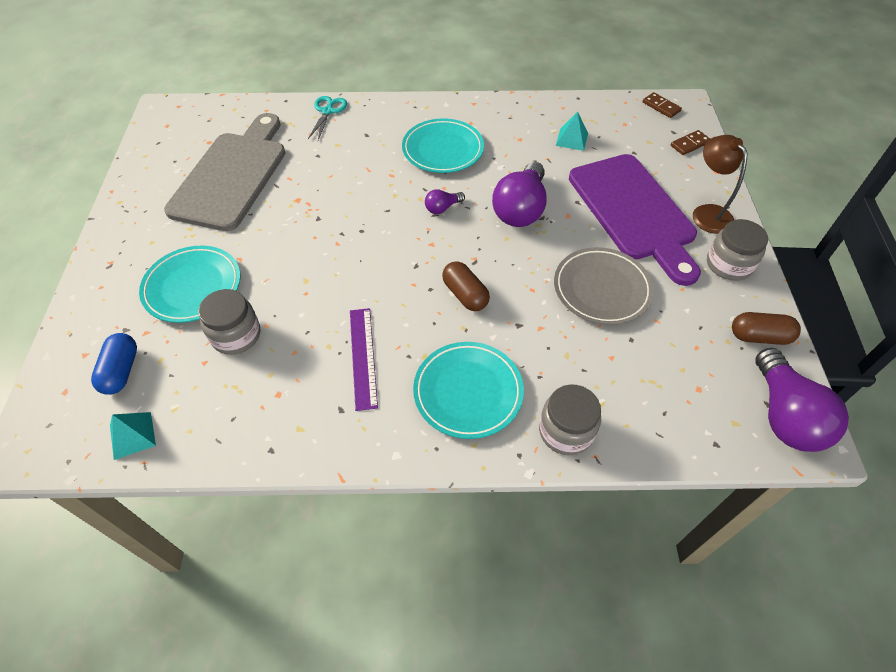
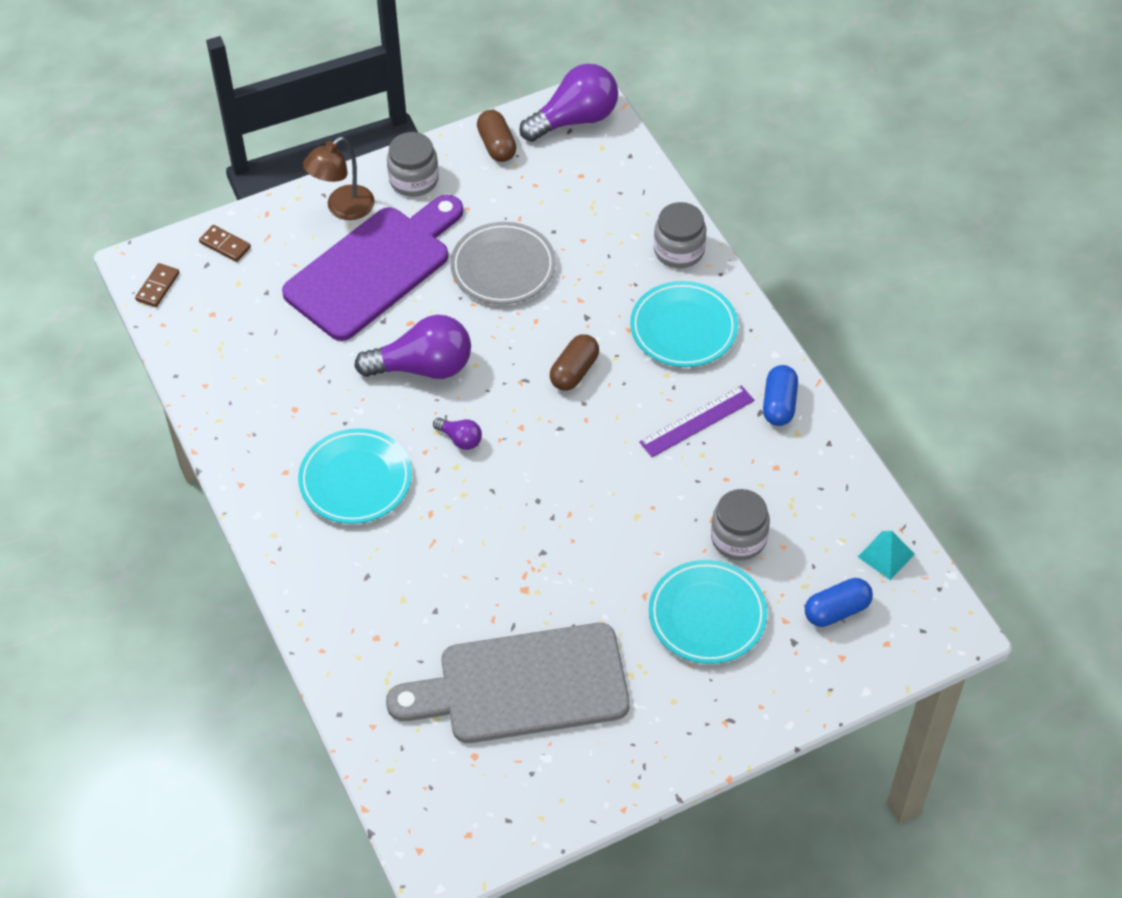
camera: 115 degrees left, 0 degrees up
(328, 111) = (339, 647): turquoise scissors -> none
(338, 429) = (779, 404): none -> blue capsule
(572, 139) = (269, 357): turquoise pyramid -> none

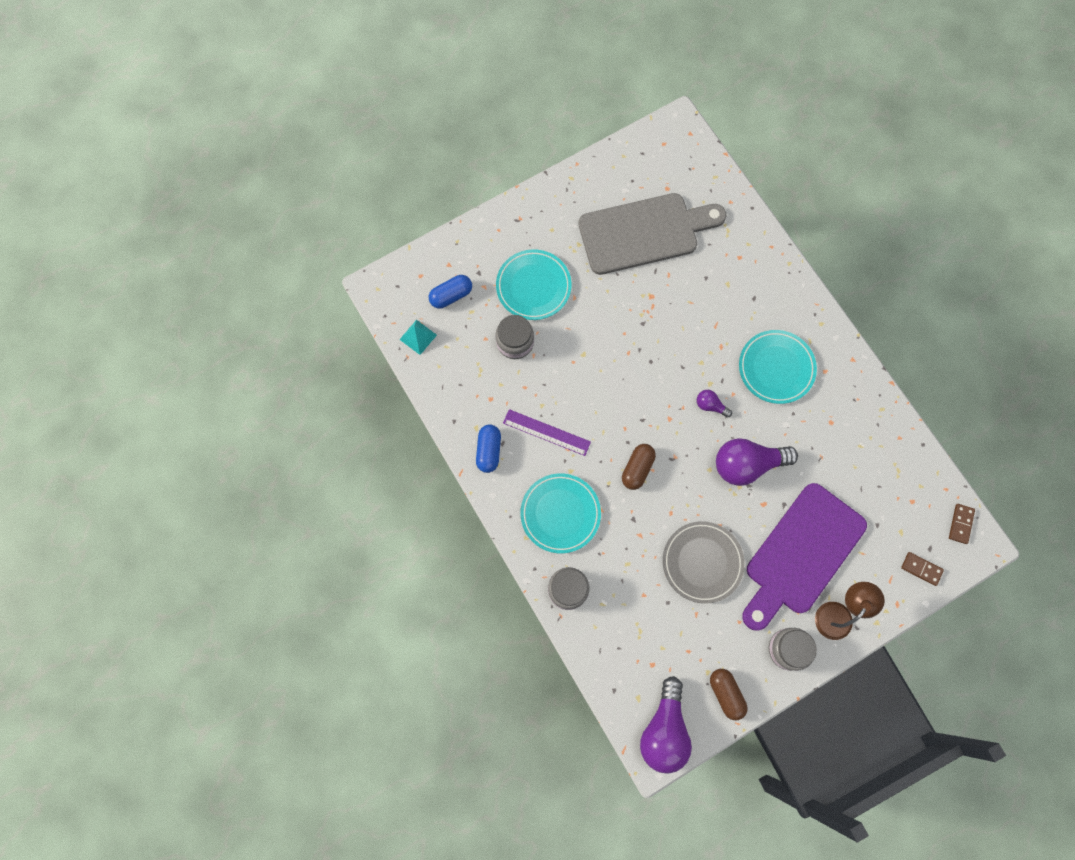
camera: 175 degrees right, 20 degrees up
(575, 119) = (664, 730): purple light bulb -> purple light bulb turned 45 degrees counterclockwise
(697, 421) = (546, 432): purple ruler -> purple ruler turned 60 degrees clockwise

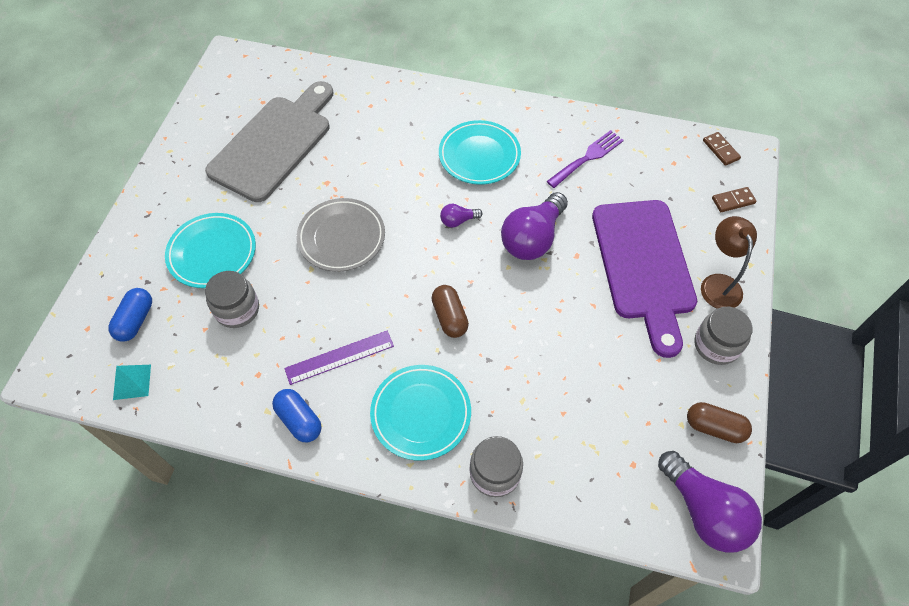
camera: 45 degrees left, 15 degrees down
(702, 562) = (580, 341): grey plate -> grey plate (341, 237)
(852, 439) = (587, 157): none -> purple fork

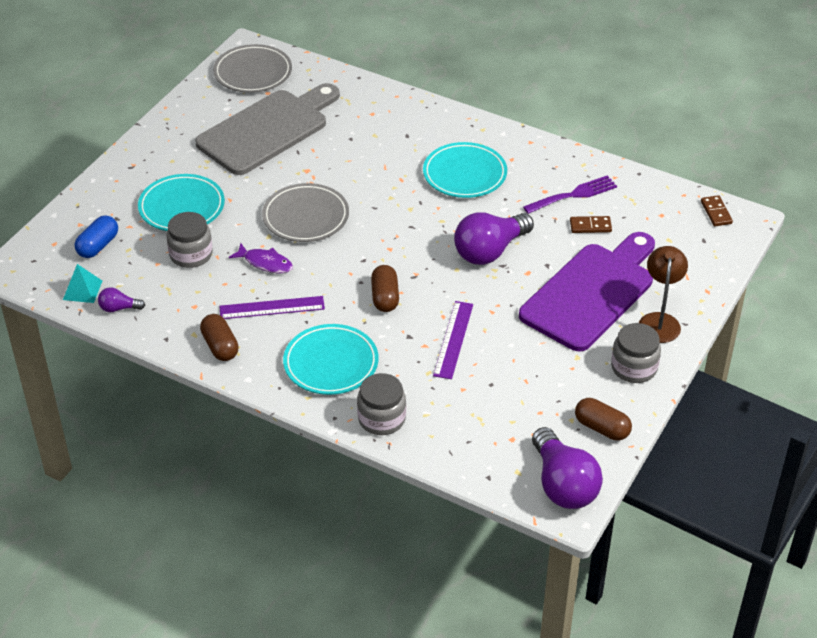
camera: 15 degrees right, 15 degrees down
(242, 82) = (253, 73): none -> grey plate
(299, 420) = (220, 346): blue capsule -> brown capsule
(317, 302) = (265, 263): none -> purple fish
(458, 221) = (422, 224): purple light bulb -> purple light bulb (119, 308)
(533, 353) = (453, 339): none -> purple ruler
(644, 266) = (591, 293): purple cutting board -> purple cutting board turned 150 degrees counterclockwise
(733, 201) = (708, 257): brown domino -> brown domino (590, 226)

